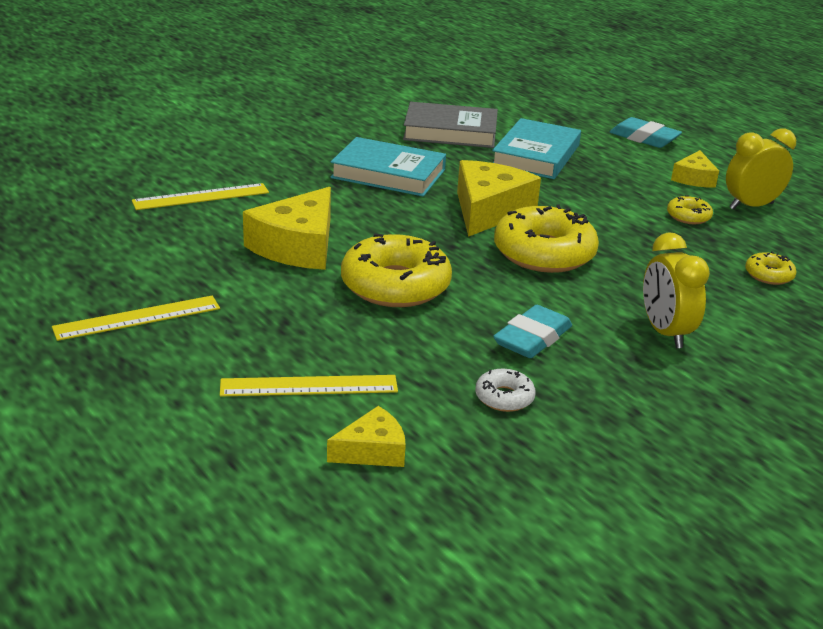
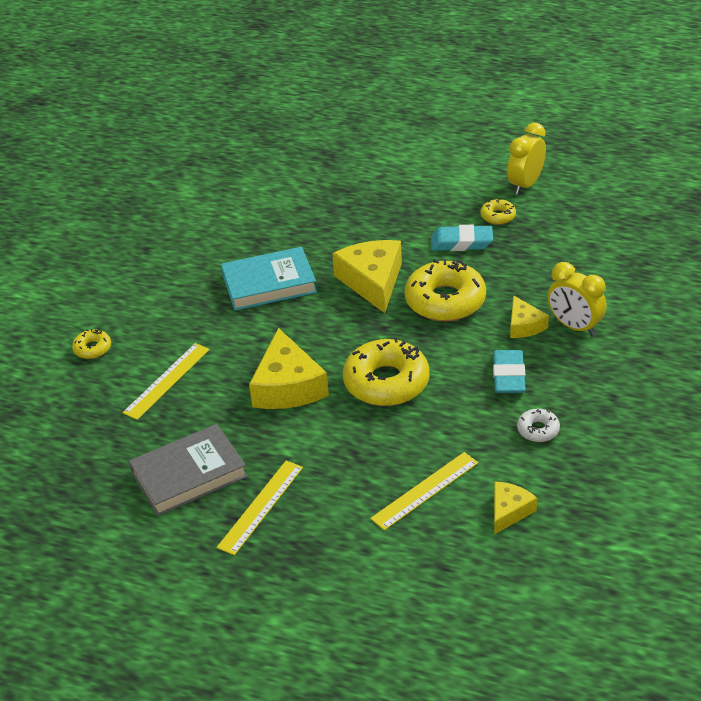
camera: 30 degrees left, 10 degrees up
(450, 132) = (264, 216): grey book -> grey book (189, 475)
(536, 155) = (347, 209): turquoise book -> none
(644, 138) = (400, 151): turquoise eraser -> turquoise eraser (461, 243)
(694, 178) = (468, 176): yellow cheese -> yellow cheese (524, 325)
(769, 275) = (588, 244): yellow donut -> yellow donut (92, 348)

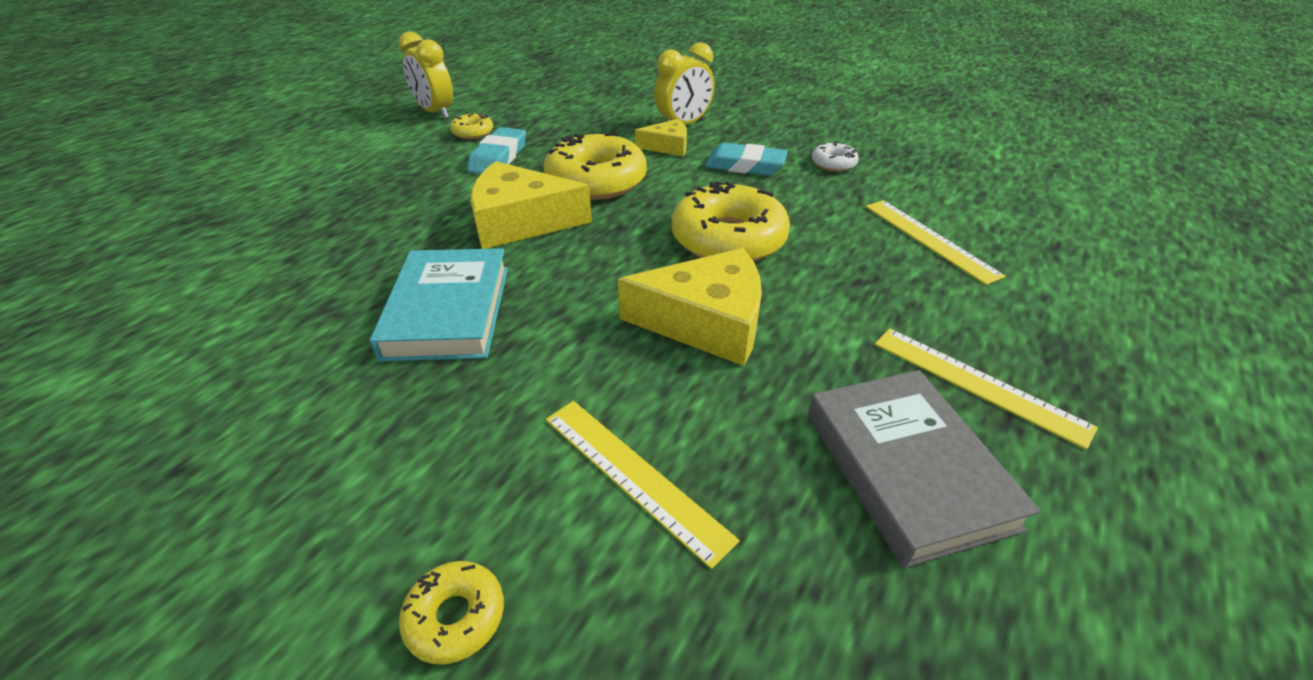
camera: 80 degrees left, 0 degrees up
(509, 511) = (957, 195): yellow cheese -> none

